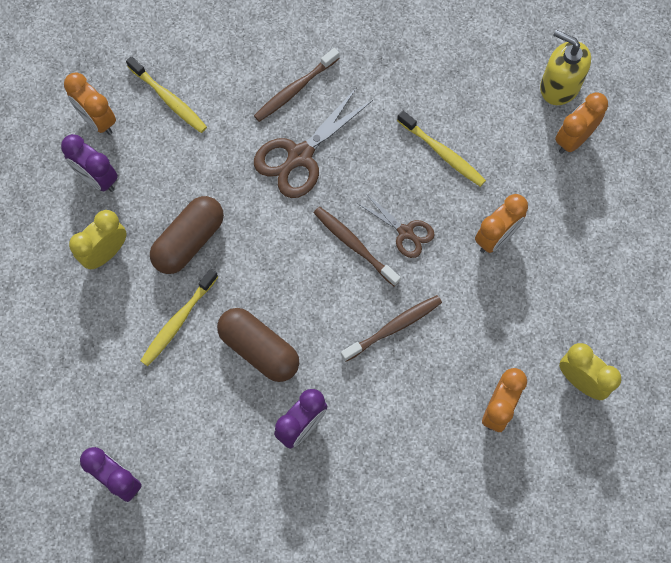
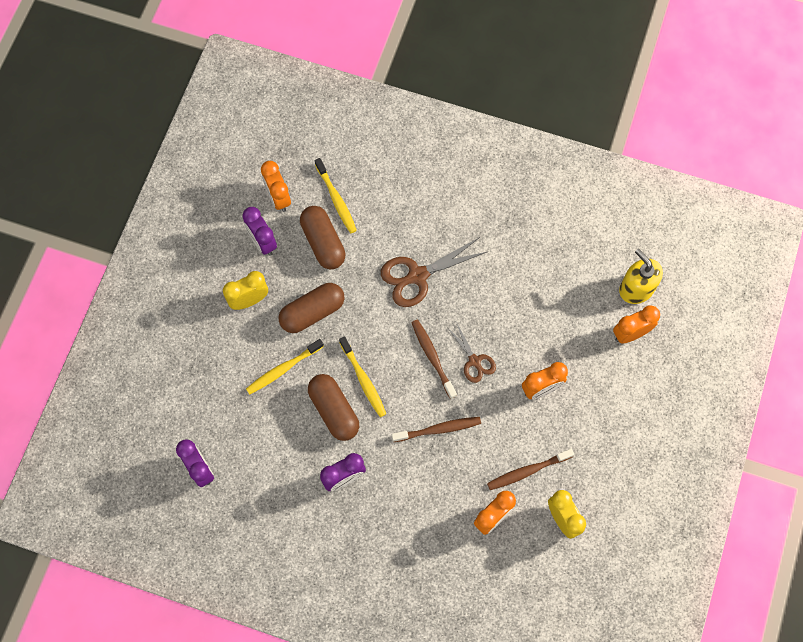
camera: 20 degrees right, 0 degrees up
(172, 155) = (323, 242): none -> brown capsule
(295, 89) = (433, 223): brown toothbrush -> brown toothbrush (528, 471)
(442, 153) = (525, 310): yellow toothbrush -> yellow toothbrush (363, 380)

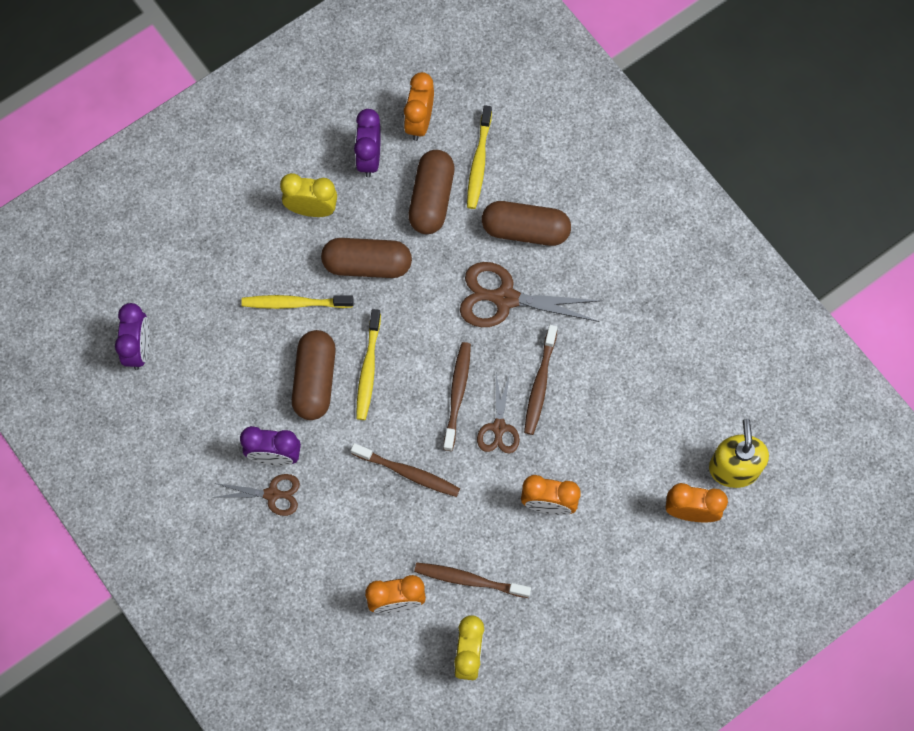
camera: 35 degrees right, 0 degrees up
(361, 504) = (272, 494): none -> brown scissors
(398, 224) = (525, 230): none -> brown capsule
(480, 316) = (540, 384): none -> brown toothbrush

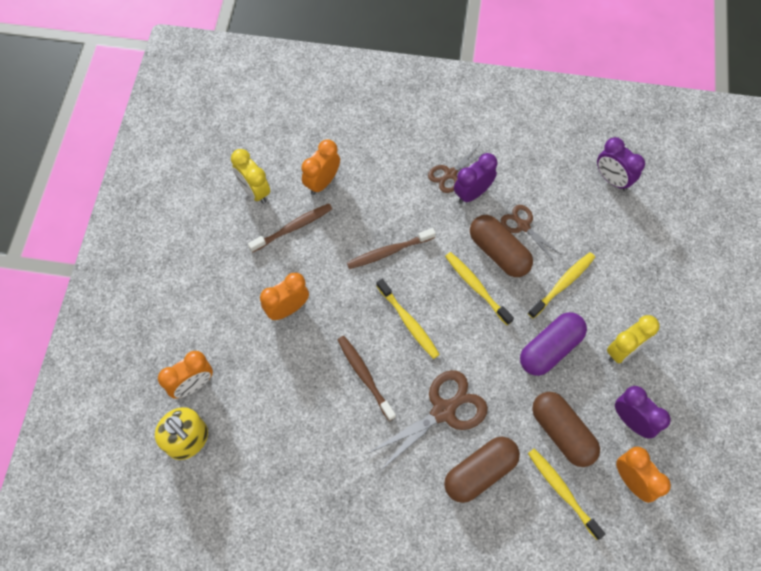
camera: 135 degrees right, 5 degrees down
(367, 264) = (550, 349): brown capsule -> purple capsule
(457, 394) = (408, 322): brown toothbrush -> yellow toothbrush
(499, 428) = (362, 325): brown scissors -> brown scissors (523, 226)

